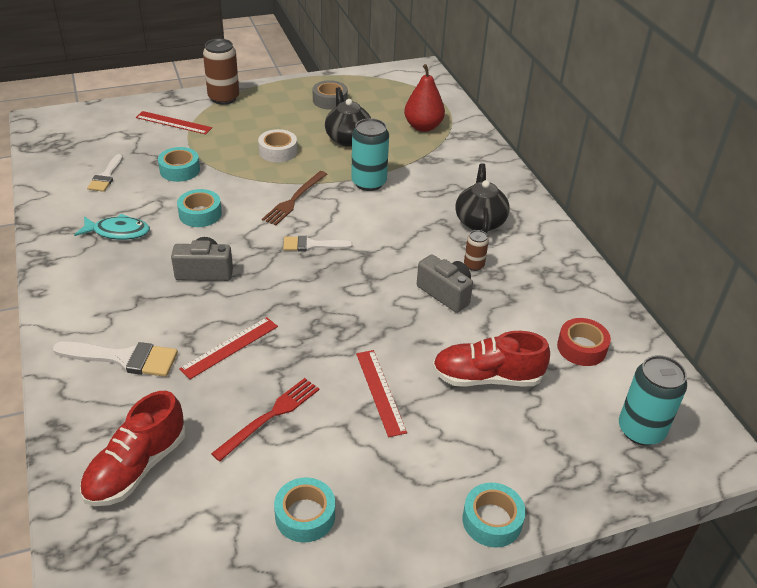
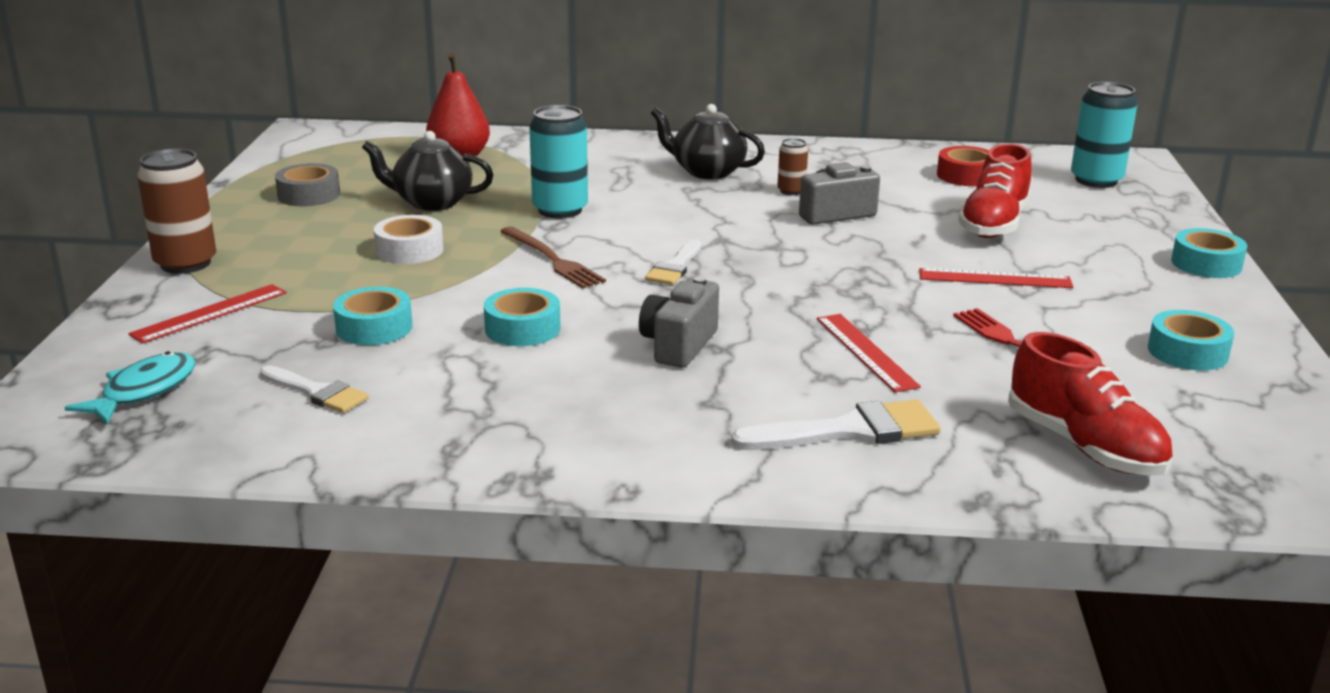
camera: 65 degrees left, 15 degrees down
(118, 232) = (509, 400): turquoise fish -> turquoise fish (144, 391)
(124, 358) = (849, 431): white brush -> white brush turned 45 degrees clockwise

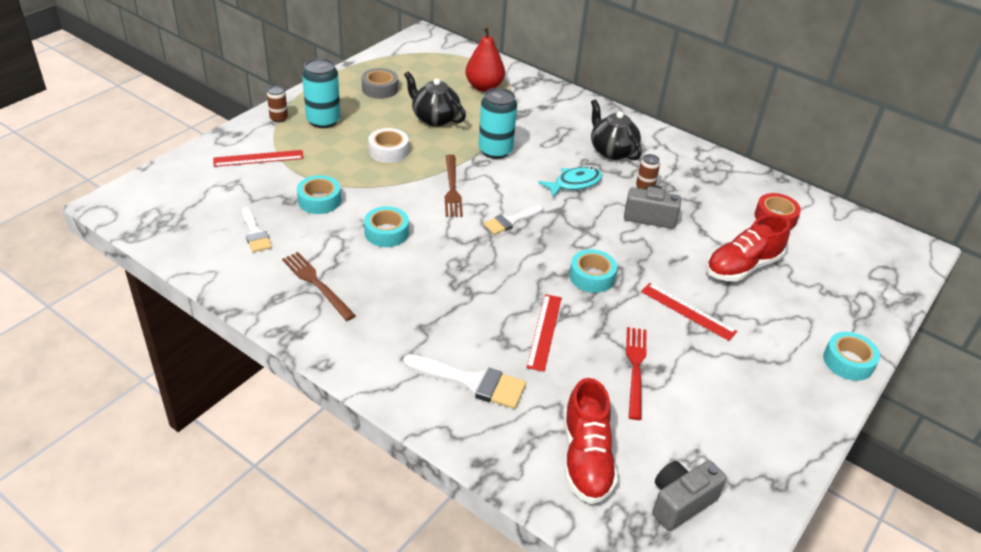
camera: 30 degrees right, 15 degrees up
(144, 391) = (187, 198): turquoise fish -> turquoise fish (574, 183)
(185, 263) = (279, 118): brown can -> brown can, size x0.53
(493, 413) = (316, 284): none -> brown fork
(679, 345) = (450, 280): grey camera -> grey camera (680, 503)
(1096, 180) = (864, 257): turquoise can -> turquoise can (323, 120)
(1187, 352) = (739, 424): turquoise tape -> turquoise tape (591, 277)

